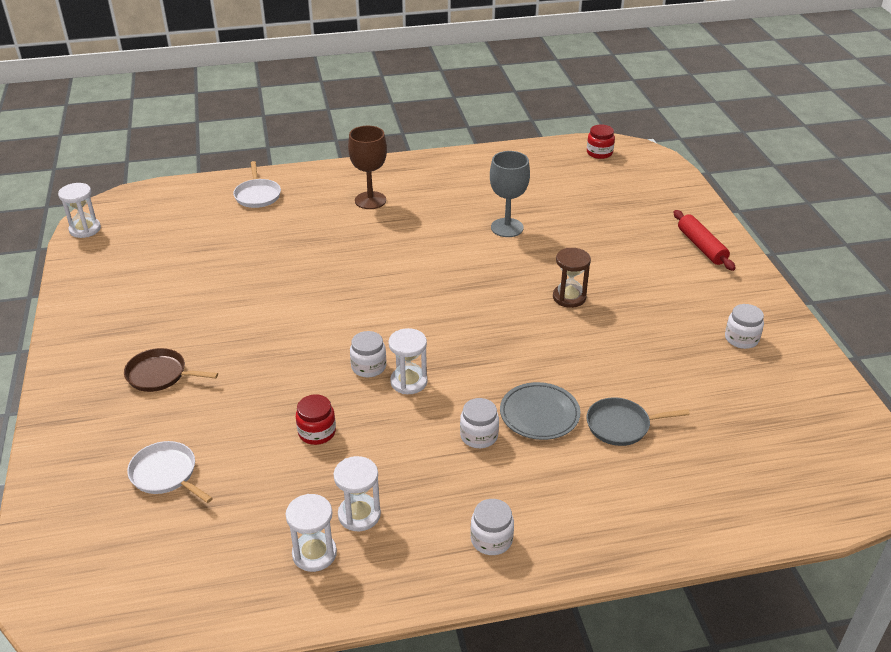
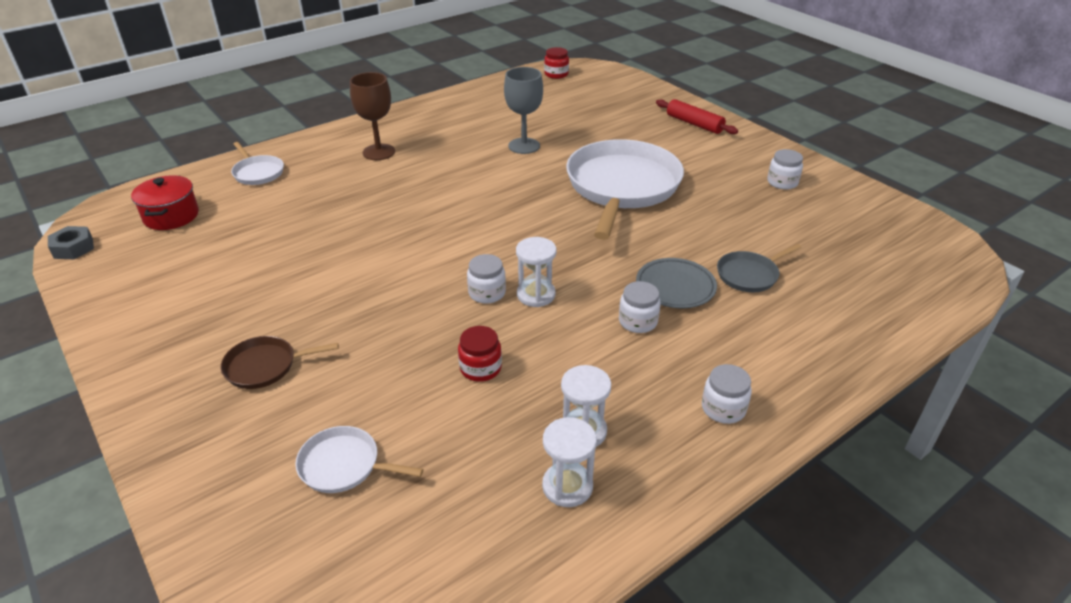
camera: 25 degrees left, 0 degrees up
(85, 229) = (73, 248): white hourglass -> grey nut
(168, 220) = (171, 216): none -> red pot
(569, 297) = (622, 187): brown hourglass -> white pan

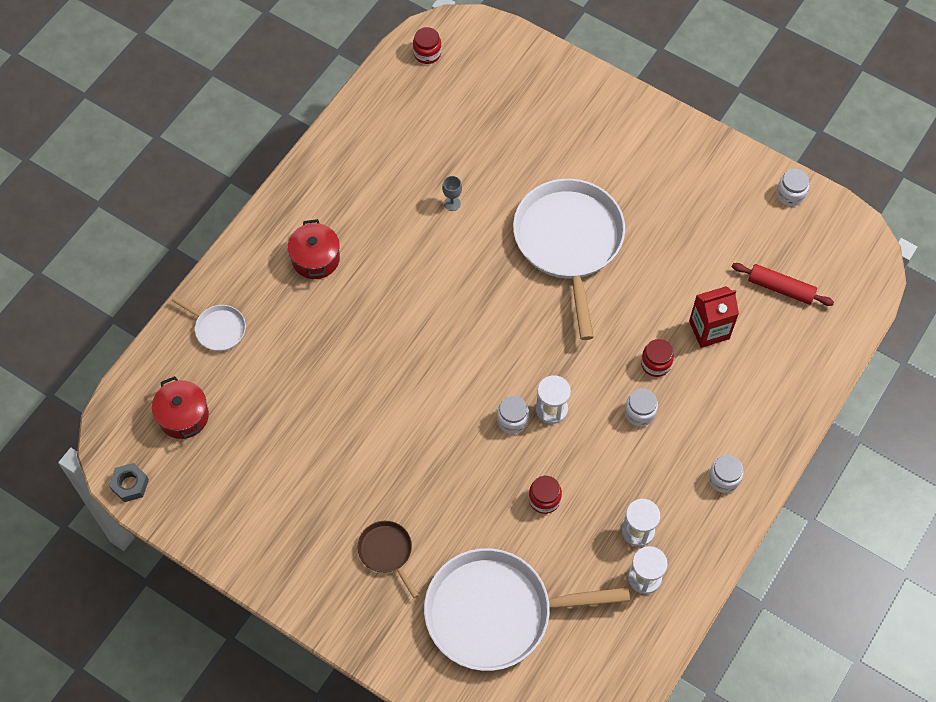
camera: 20 degrees left, 25 degrees up
(265, 366) = (386, 552): brown pan -> brown pan turned 90 degrees clockwise
(343, 465) = (495, 613): white pan -> white pan, size x2.26
(379, 152) = (315, 259): brown goblet -> red pot
(524, 146) = (452, 203): grey goblet -> grey goblet, size x0.50
(675, 287) = (656, 364): grey plate -> red jar
(694, 124) = (603, 112): red rolling pin -> red rolling pin (780, 288)
(749, 275) = (709, 330): grey pan -> red carton
(782, 182) = (708, 189): white jar -> white jar (790, 194)

